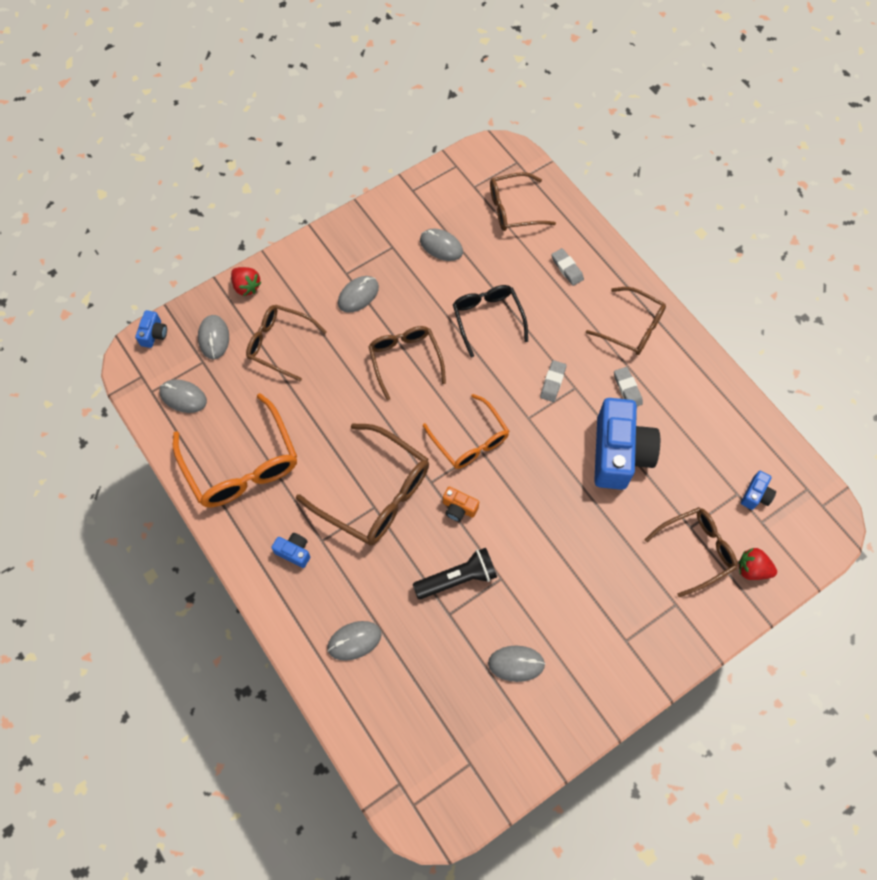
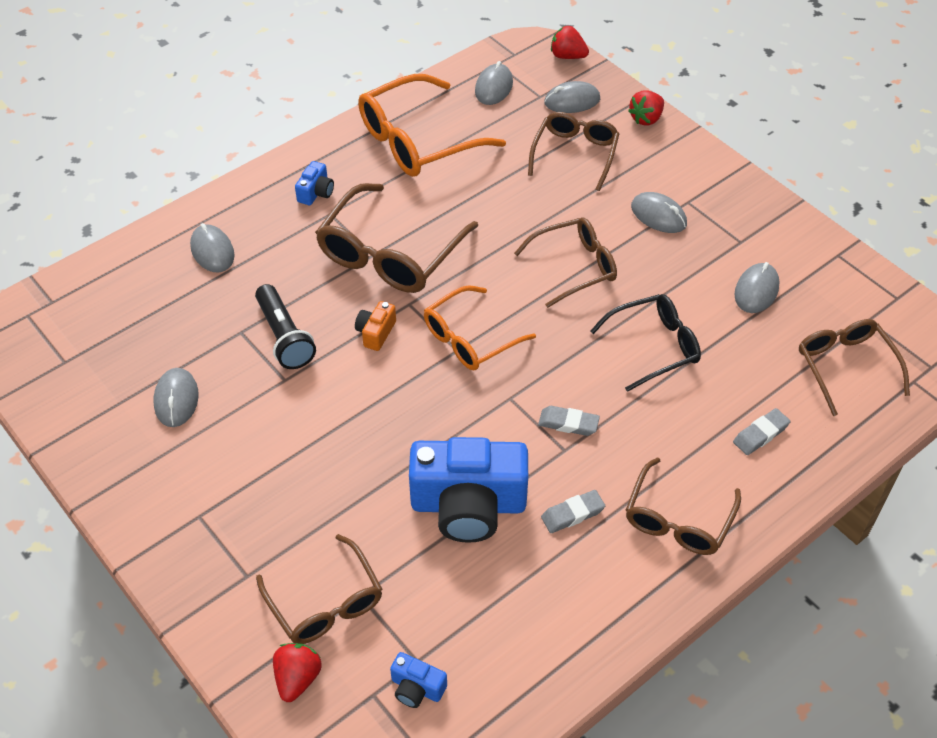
camera: 85 degrees right, 15 degrees down
(154, 334) = (567, 56): blue camera -> red strawberry

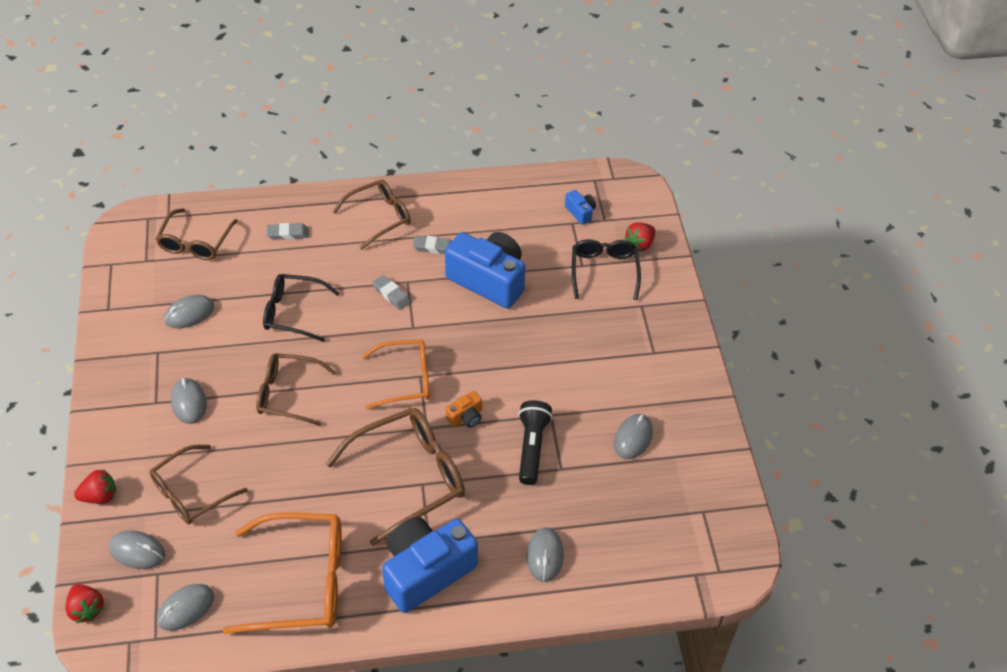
camera: 150 degrees left, 0 degrees up
(316, 192) = (426, 571): blue camera -> blue camera, size x2.33
(325, 602) = (604, 271): brown glasses -> black glasses

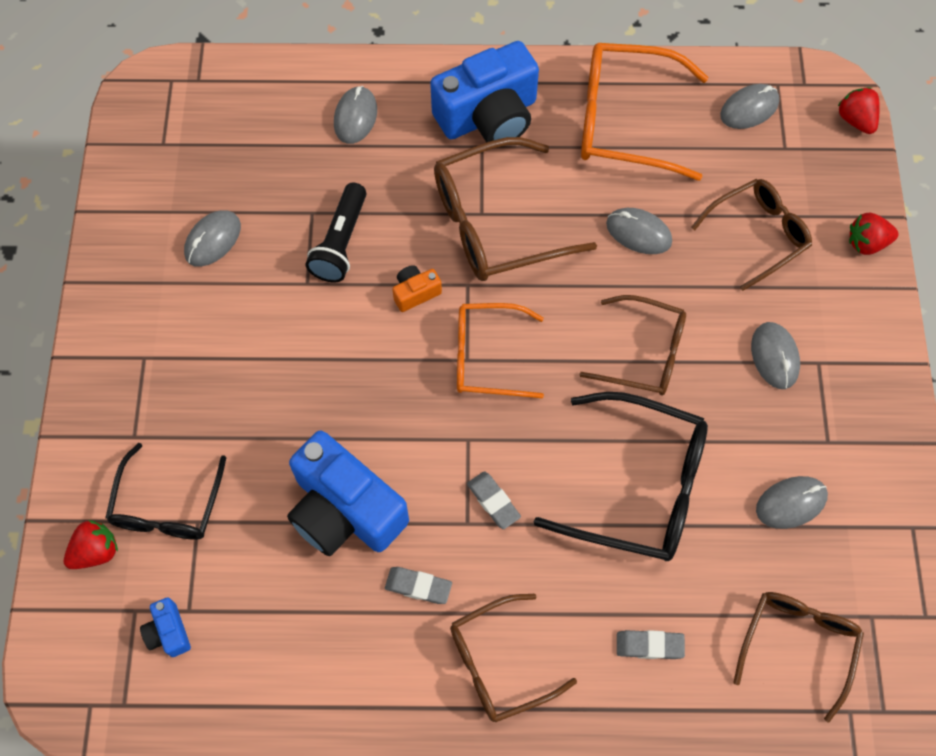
camera: 170 degrees left, 15 degrees up
(137, 551) = (811, 174): grey mouse -> grey mouse (638, 233)
(293, 312) = (638, 486): black glasses -> black glasses, size x1.53

